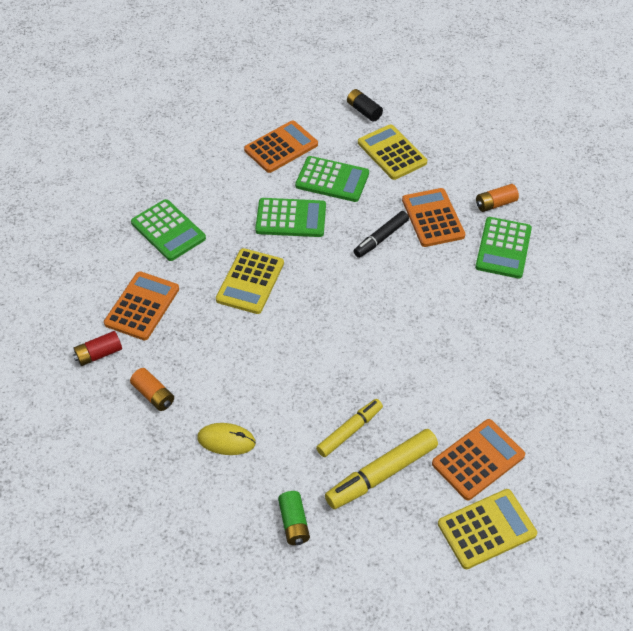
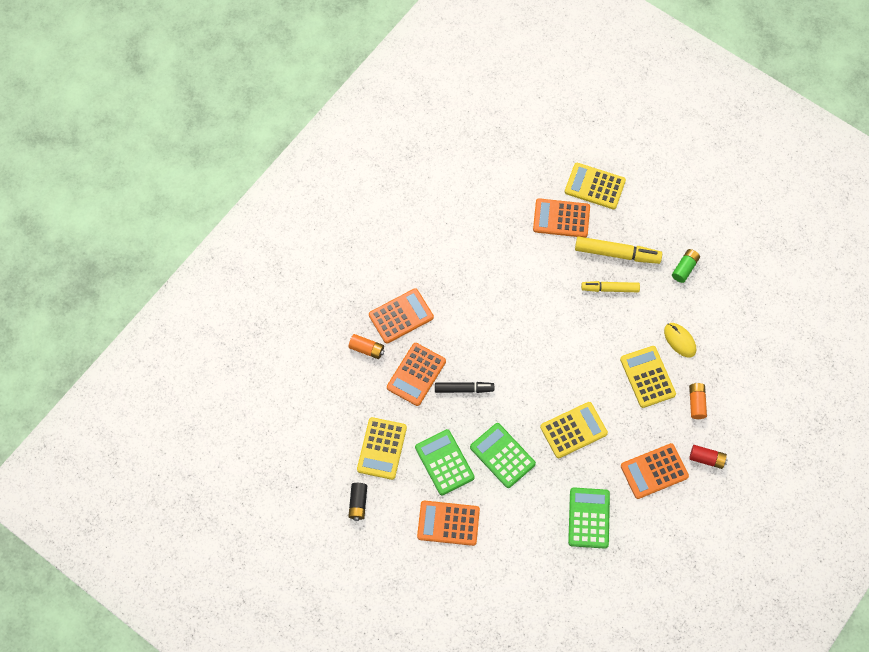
camera: 135 degrees left, 15 degrees up
(226, 379) = (647, 377): none -> yellow calculator
(503, 248) = (401, 316): green calculator -> orange calculator

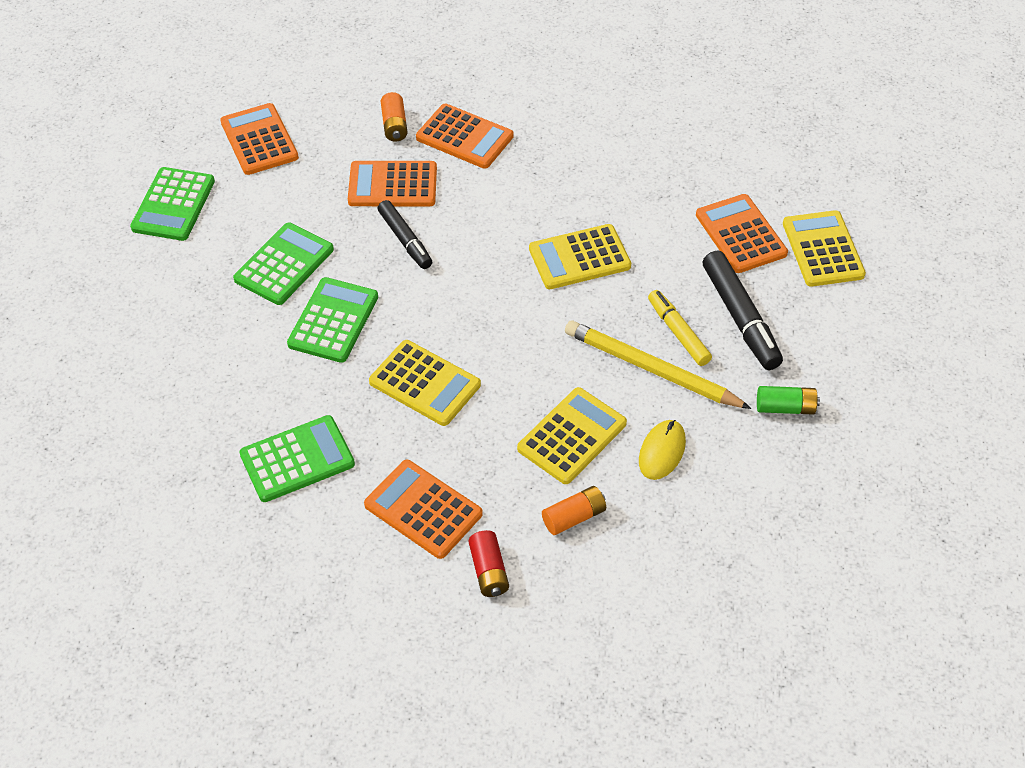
camera: 60 degrees right, 15 degrees down
(358, 503) = (173, 205): black battery -> green calculator
(381, 448) = (264, 195): yellow calculator -> yellow calculator (579, 257)
(448, 523) = (197, 305): orange calculator -> orange calculator (259, 140)
(617, 253) = (740, 317): yellow marker -> black marker
(626, 315) = (651, 369): none -> yellow pencil

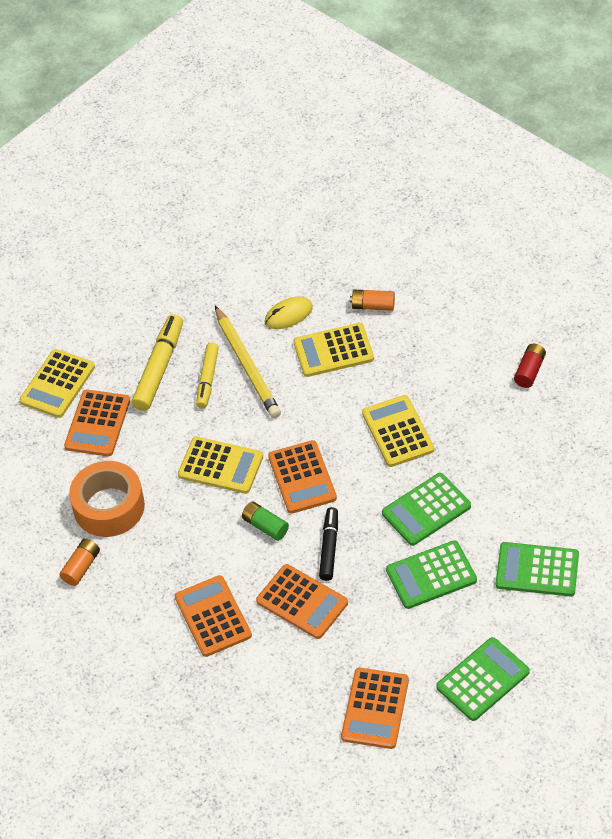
camera: 140 degrees left, 0 degrees up
(297, 459) = (515, 424): green calculator -> green calculator (537, 570)
(394, 125) = (257, 660): orange battery -> orange battery (81, 567)
(423, 509) = (458, 354): orange calculator -> orange calculator (302, 477)
(488, 571) = (445, 302): red battery -> red battery (529, 371)
(648, 172) = (109, 507): none -> orange tape
(740, 317) = (159, 368): black marker -> yellow marker
(785, 408) = (191, 301): green battery -> green battery (265, 526)

